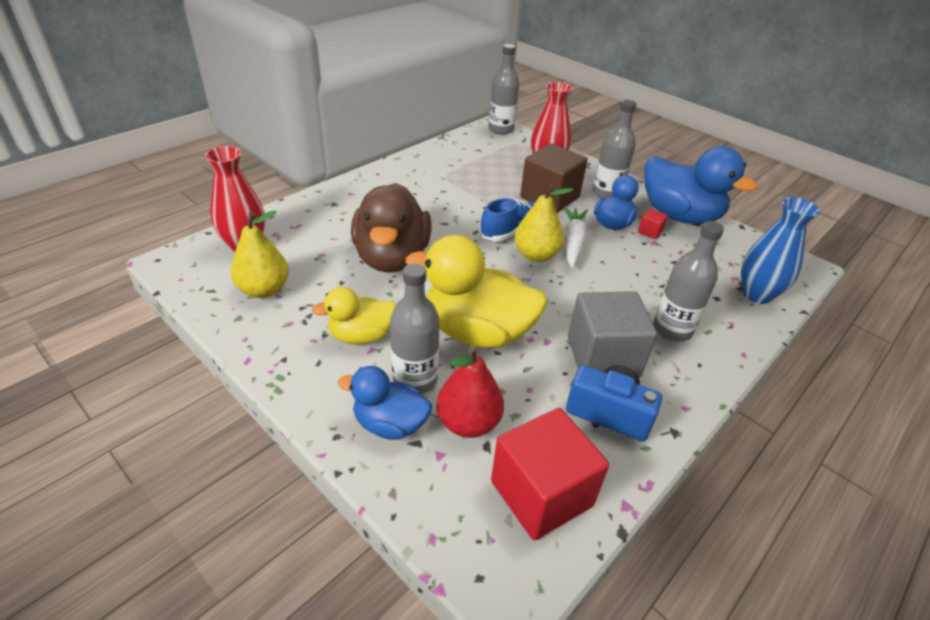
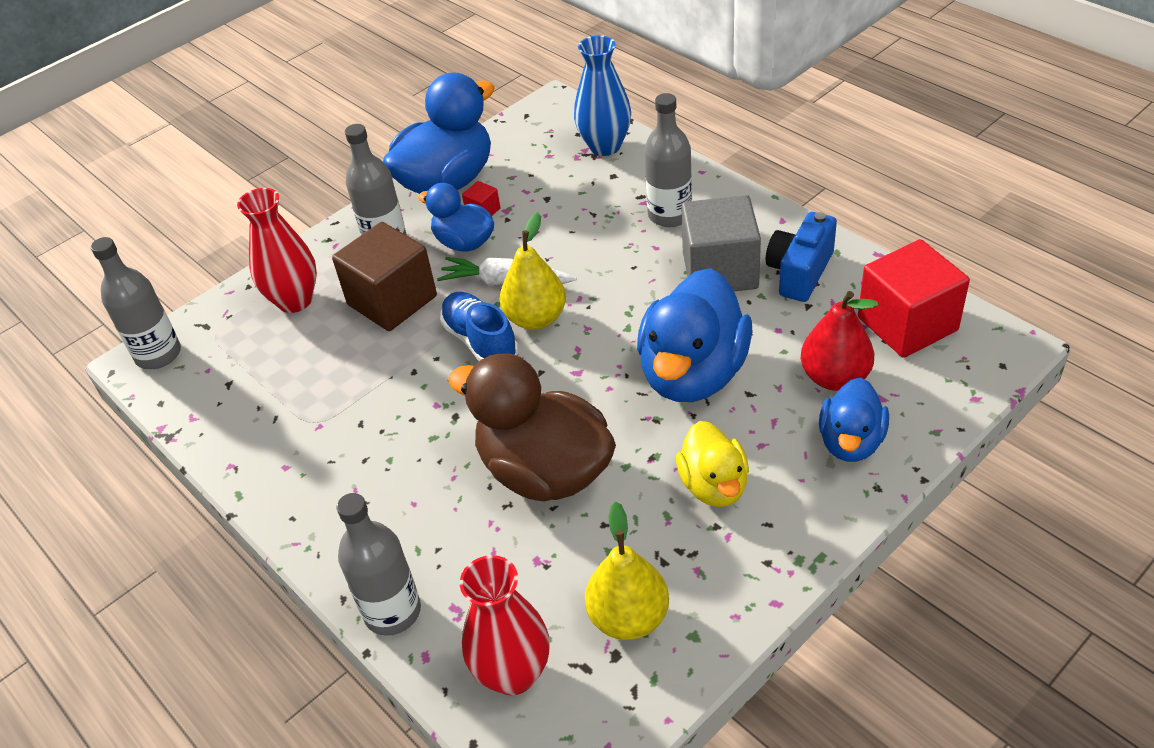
camera: 80 degrees left, 5 degrees up
(392, 258) = (545, 471): brown duck -> brown duck turned 150 degrees counterclockwise
(415, 379) = (780, 426): grey bottle -> grey bottle (392, 612)
(477, 332) = (693, 373): yellow duck -> blue duck

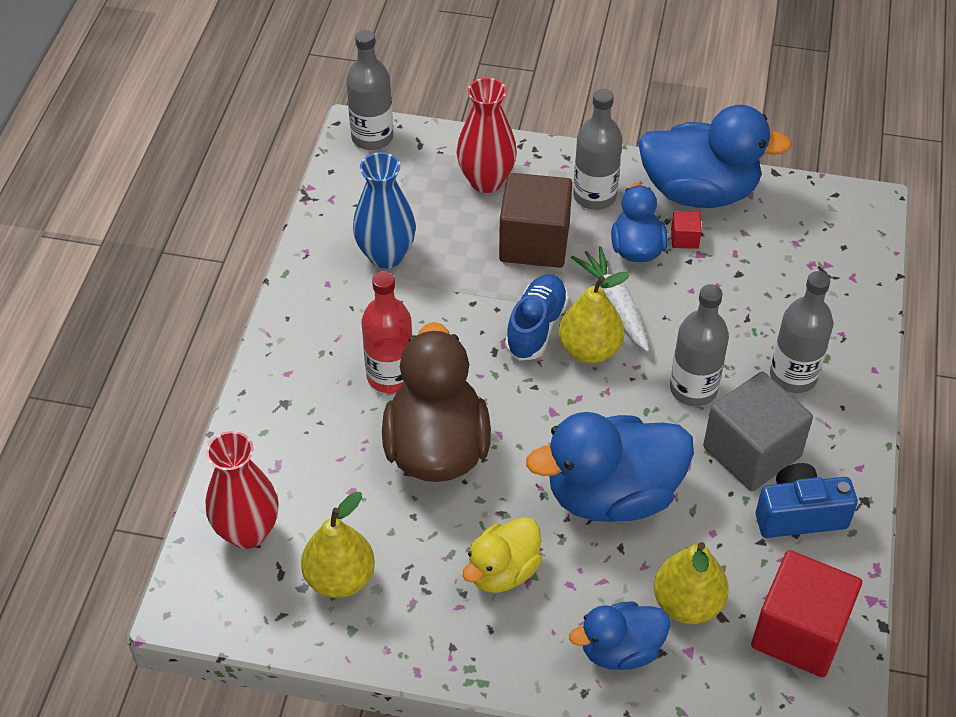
camera: 50 degrees right, 5 degrees up
(392, 612) = (250, 428): grey bottle -> grey bottle (693, 389)
(436, 468) = (390, 376): none -> red bottle
(605, 146) = (844, 277): blue vase -> blue vase (386, 255)
(834, 377) = (687, 603): red pear -> yellow pear

